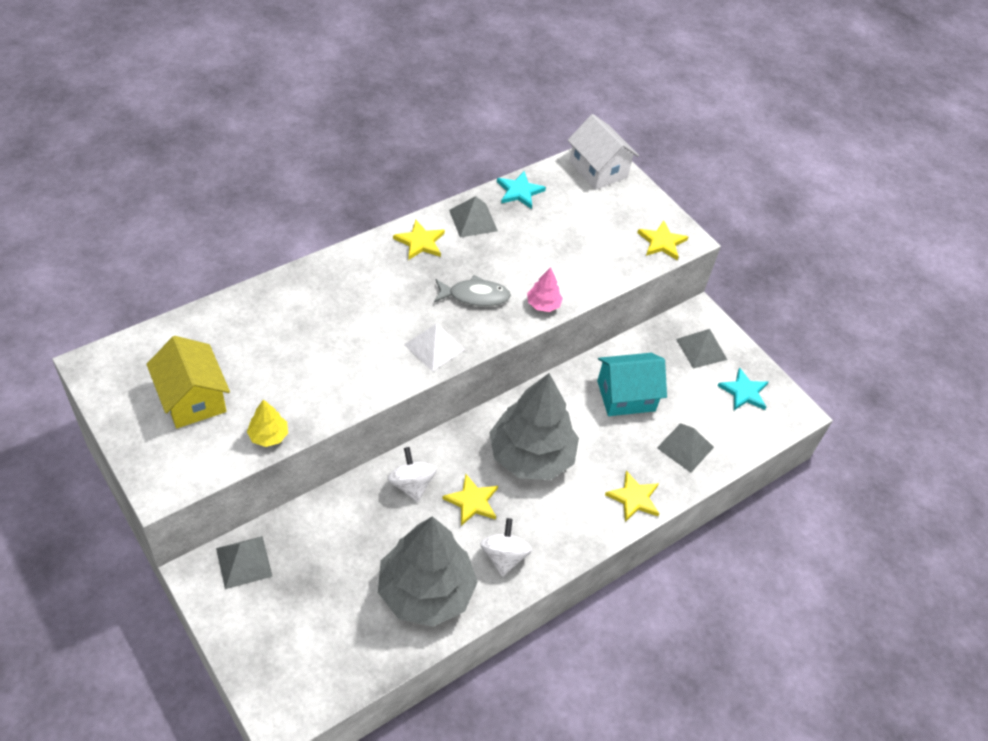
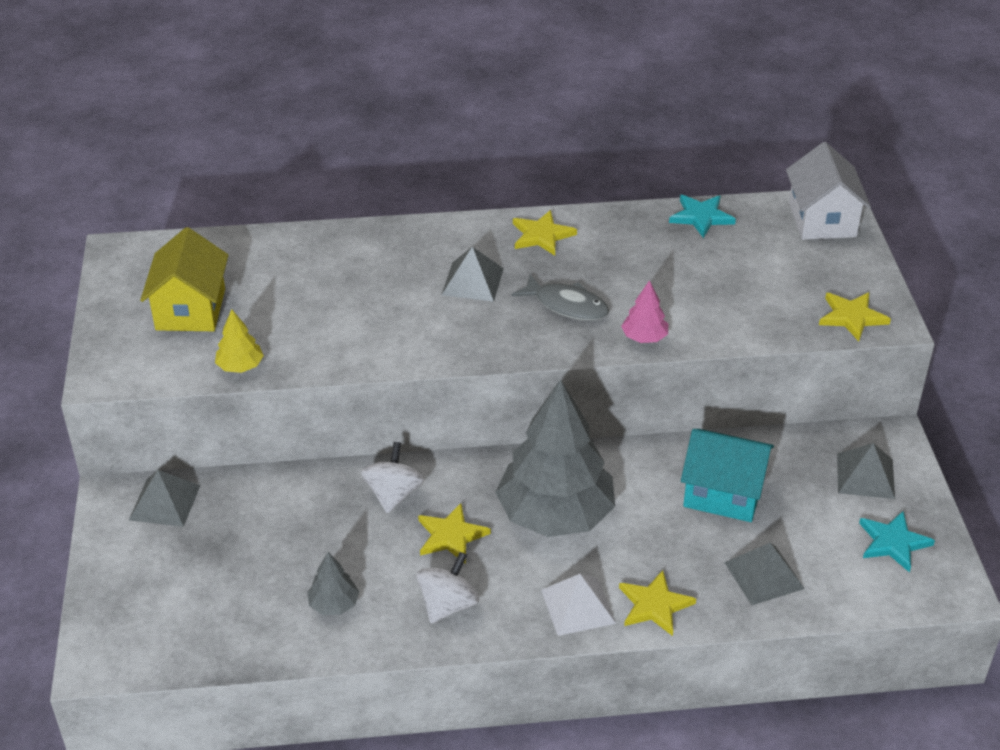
camera: 35 degrees right, 10 degrees down
(425, 591) = (334, 604): grey tree -> grey tree, size x0.41
(434, 347) = (481, 340): white pyramid -> white pyramid (578, 606)
(473, 220) = (621, 231): grey pyramid -> grey pyramid (472, 281)

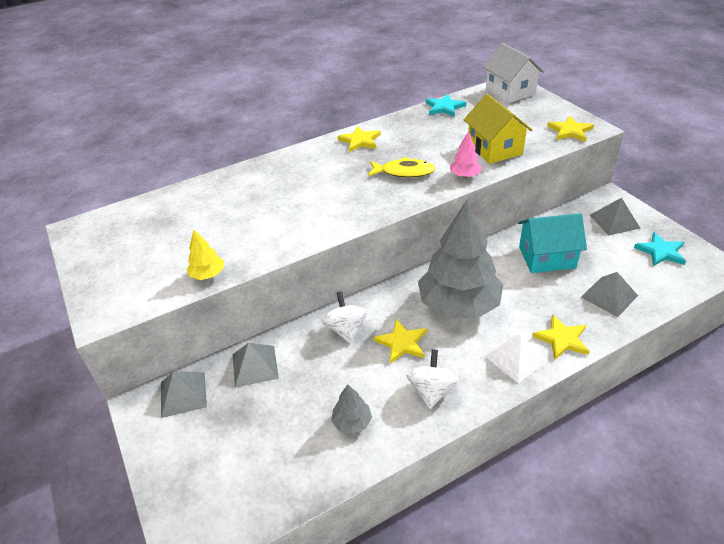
camera: 20 degrees left, 0 degrees up
(190, 309) = (149, 249): yellow house -> yellow house (494, 149)
(472, 281) = (335, 176): grey pyramid -> grey pyramid (255, 366)
(566, 305) = (404, 172): grey fish -> yellow fish

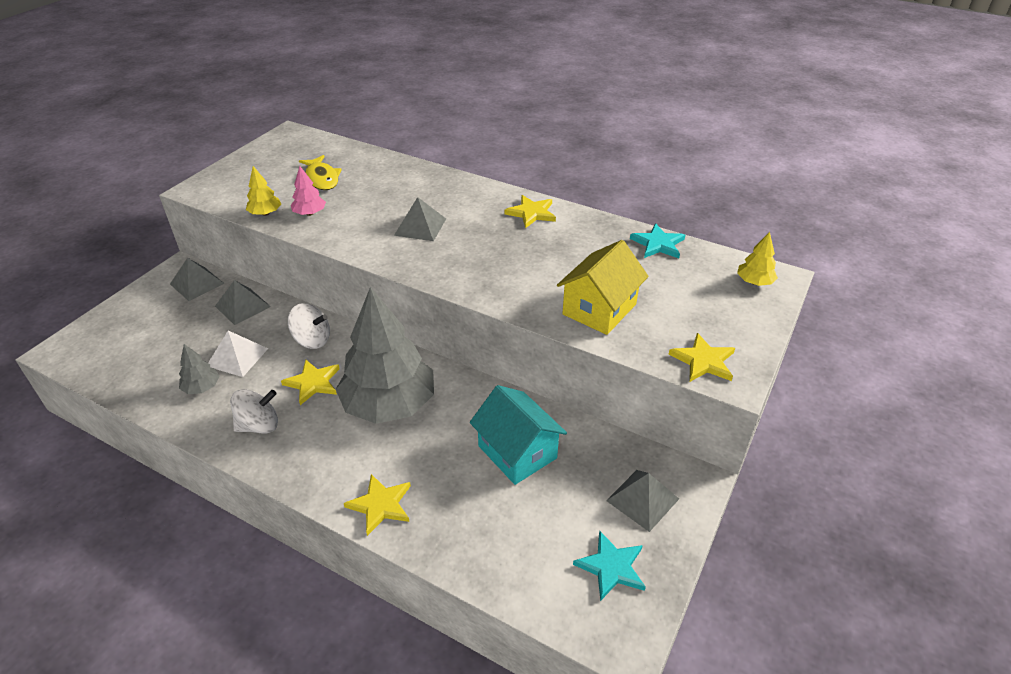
camera: 55 degrees right, 0 degrees up
(346, 329) = (312, 340): white spinning top -> white spinning top turned 60 degrees clockwise
(404, 172) = (495, 260): yellow fish -> yellow fish (322, 178)
(465, 175) = (523, 303): pink tree -> pink tree (310, 213)
(510, 91) = (754, 282): white house -> yellow tree
(516, 358) = (332, 474): white pyramid -> white pyramid (237, 357)
(609, 296) = (481, 531): grey pyramid -> grey pyramid (420, 227)

